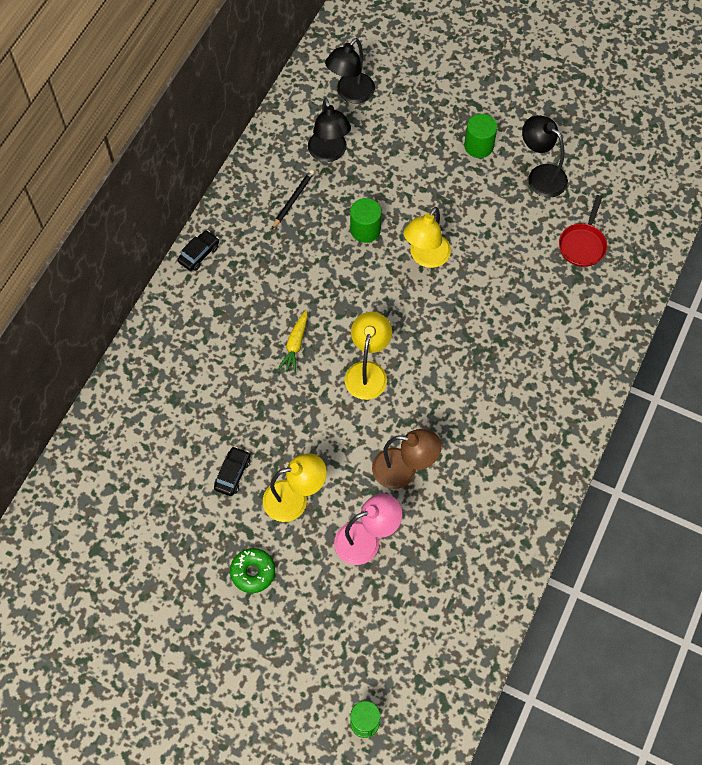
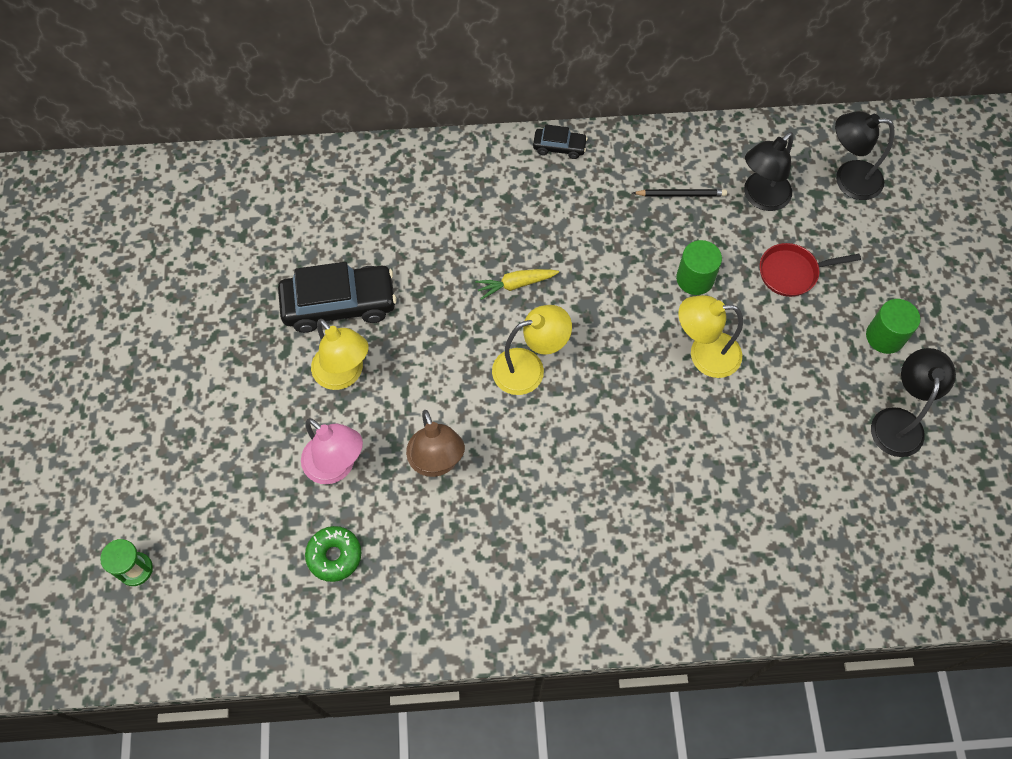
camera: 60 degrees right, 0 degrees up
(232, 474) = (339, 304): black car -> black car, size x2.02
(253, 572) = (245, 378): green donut -> green donut (334, 556)
(582, 244) = (841, 513): red pan -> red pan (792, 273)

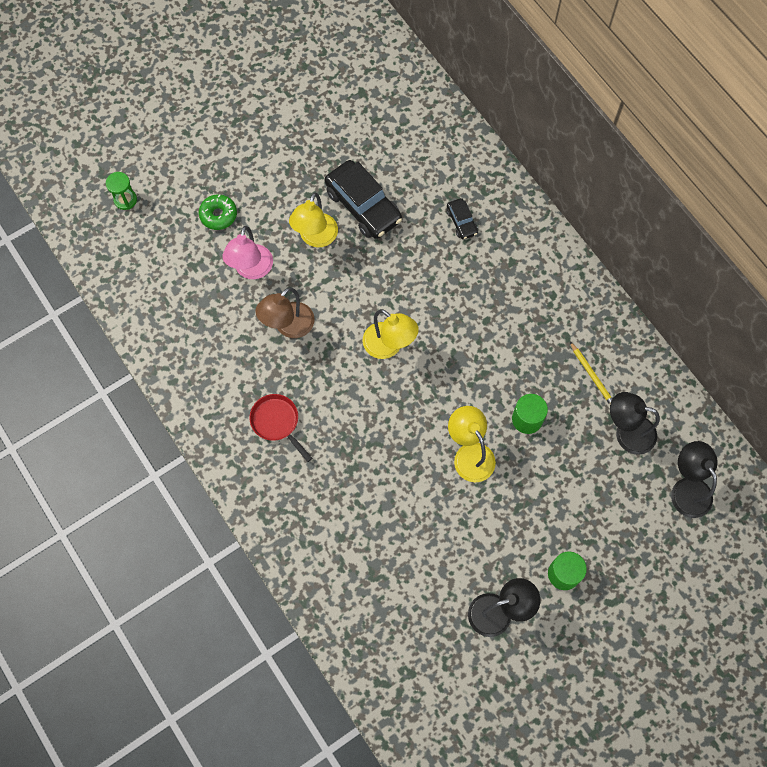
camera: 60 degrees right, 5 degrees up
(334, 556) = (194, 302): green donut -> green donut (218, 215)
(515, 284) = (446, 304): yellow carrot -> none
(559, 147) = (577, 274): black car -> black car (461, 222)
(680, 194) = (592, 375): black pencil -> yellow pencil
(792, 273) = (576, 484): red pan -> red pan (277, 422)

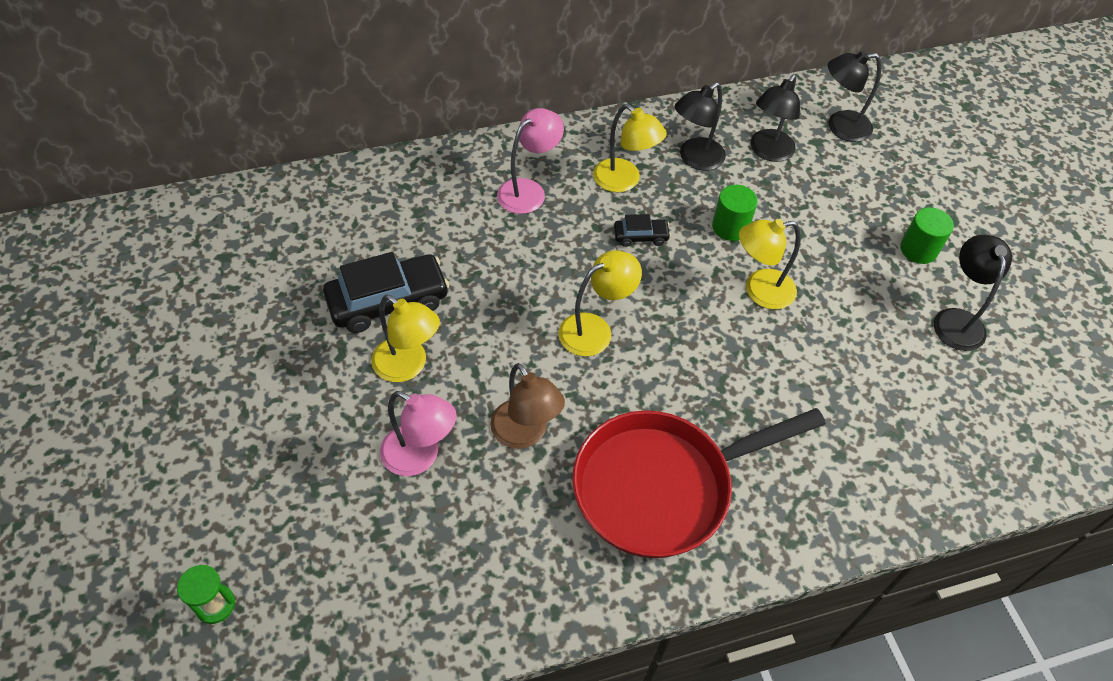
camera: 75 degrees left, 15 degrees down
(218, 215) = (312, 476): green donut -> none
(277, 422) = (661, 486): red pan -> red pan, size x2.23
(461, 222) = (460, 212): black car -> black car (640, 236)
(503, 262) = (529, 190): none -> pink lamp
(543, 327) = (624, 181): none -> yellow lamp
(592, 375) = (695, 159): yellow pencil -> black lamp

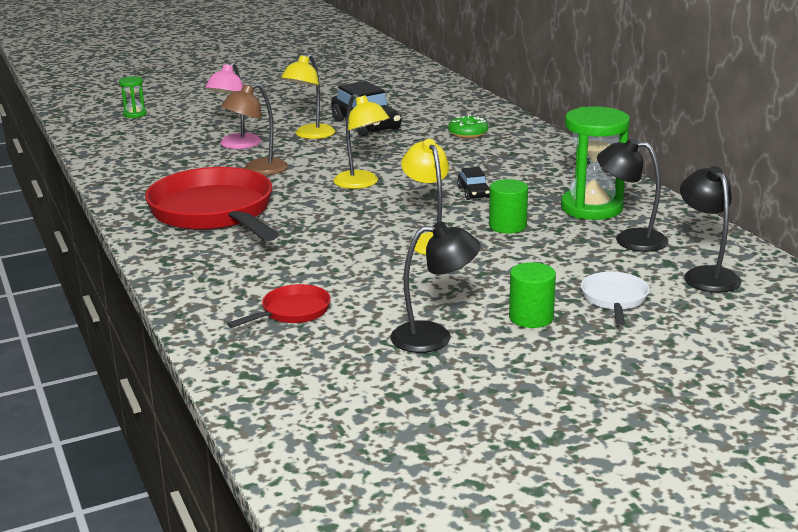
camera: 85 degrees right, 30 degrees down
(456, 208) = (468, 133): none -> green donut
(529, 190) = (503, 152): pink lamp -> none
(624, 181) = (539, 183): yellow lamp -> none
(695, 159) = (591, 208): black lamp -> green hourglass
(884, 191) = (614, 299): none -> white pan
(915, 422) = (292, 312): none -> red pan

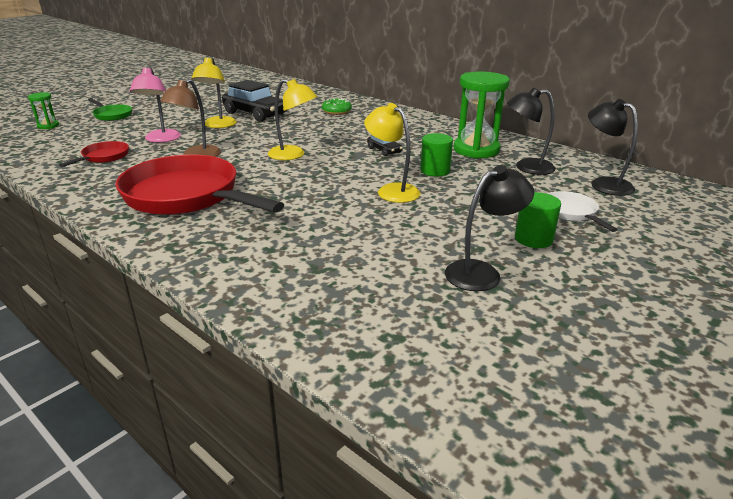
camera: 25 degrees left, 5 degrees up
(206, 108) = (112, 115): none -> green pan
(292, 312) = (338, 275): red pan -> red pan (103, 157)

